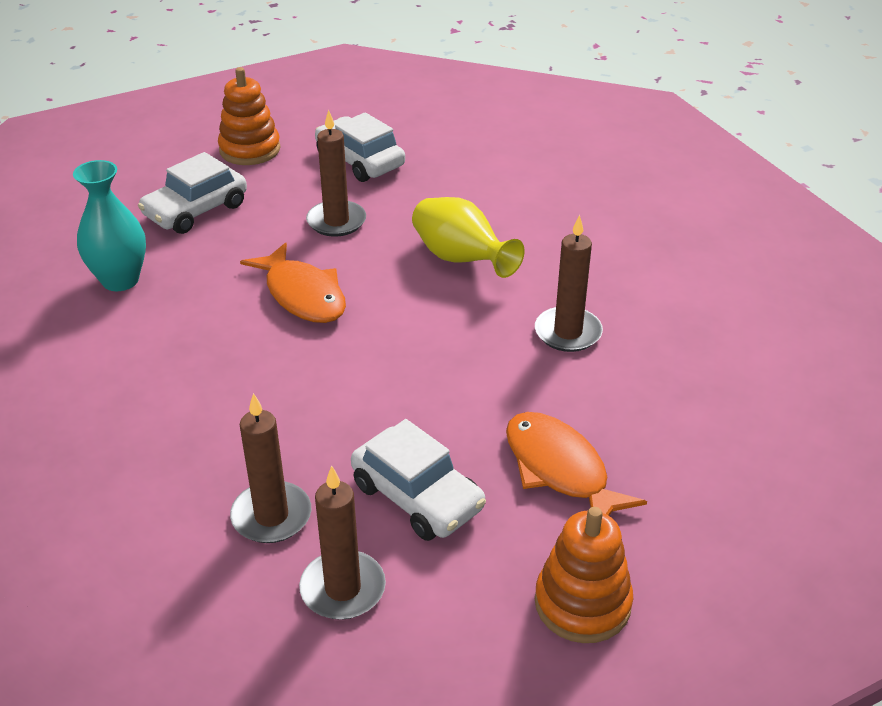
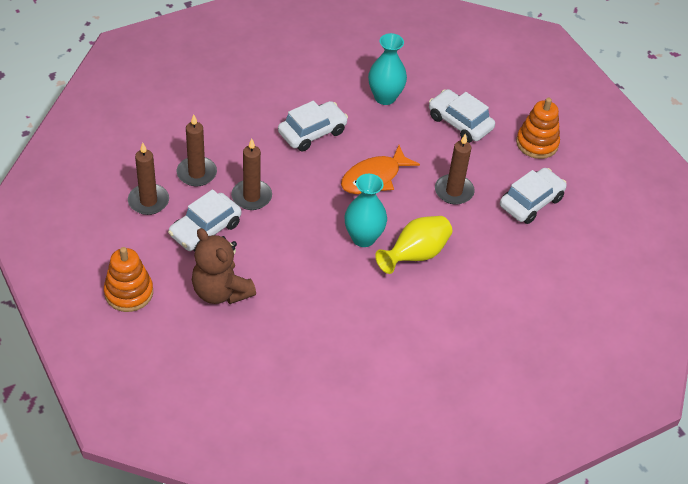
camera: 85 degrees right, 10 degrees up
(187, 362) = (312, 132): none -> white car
(430, 308) = (363, 238): none -> turquoise vase
(559, 470) = (221, 291): orange fish -> brown teddy bear
(568, 332) = (340, 306): brown candle -> brown candle (251, 196)

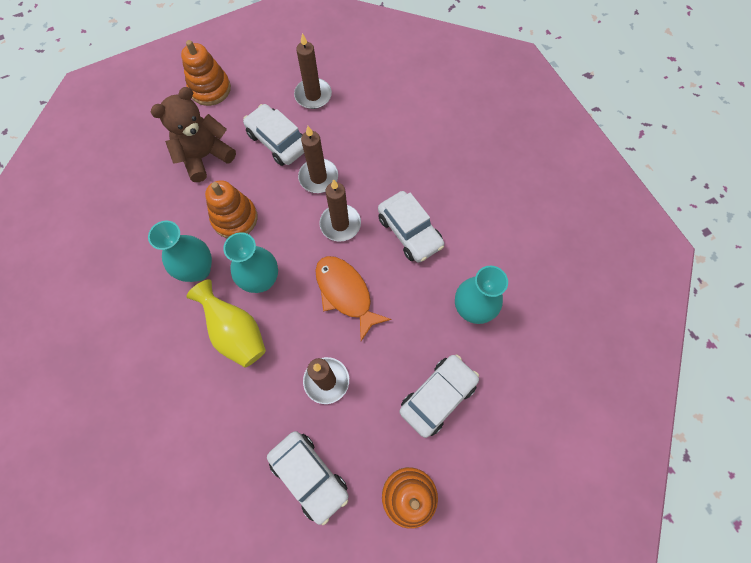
camera: 95 degrees right, 20 degrees up
(196, 173) = (348, 130): brown candle -> brown candle (340, 224)
(297, 261) = (235, 218): none -> orange stacking toy
(354, 288) = (198, 270): none -> turquoise vase

